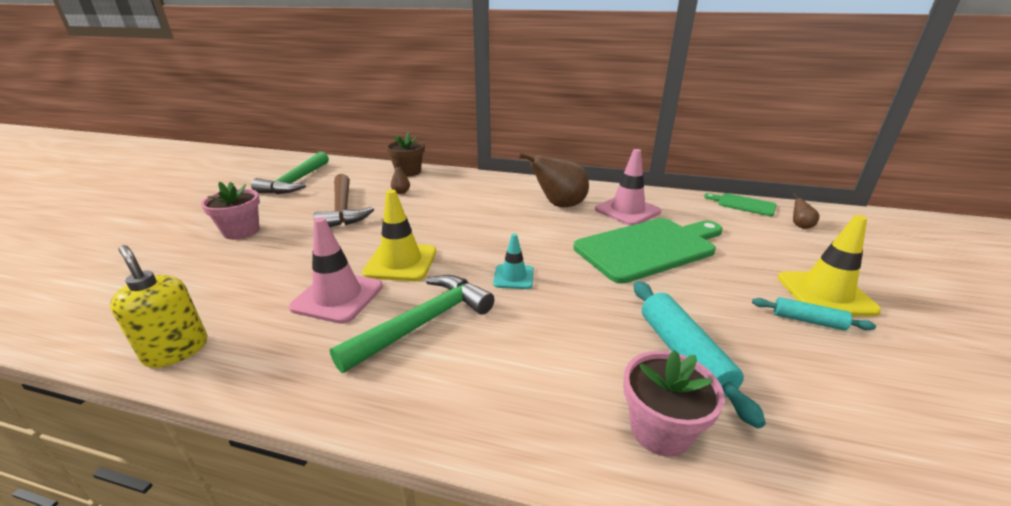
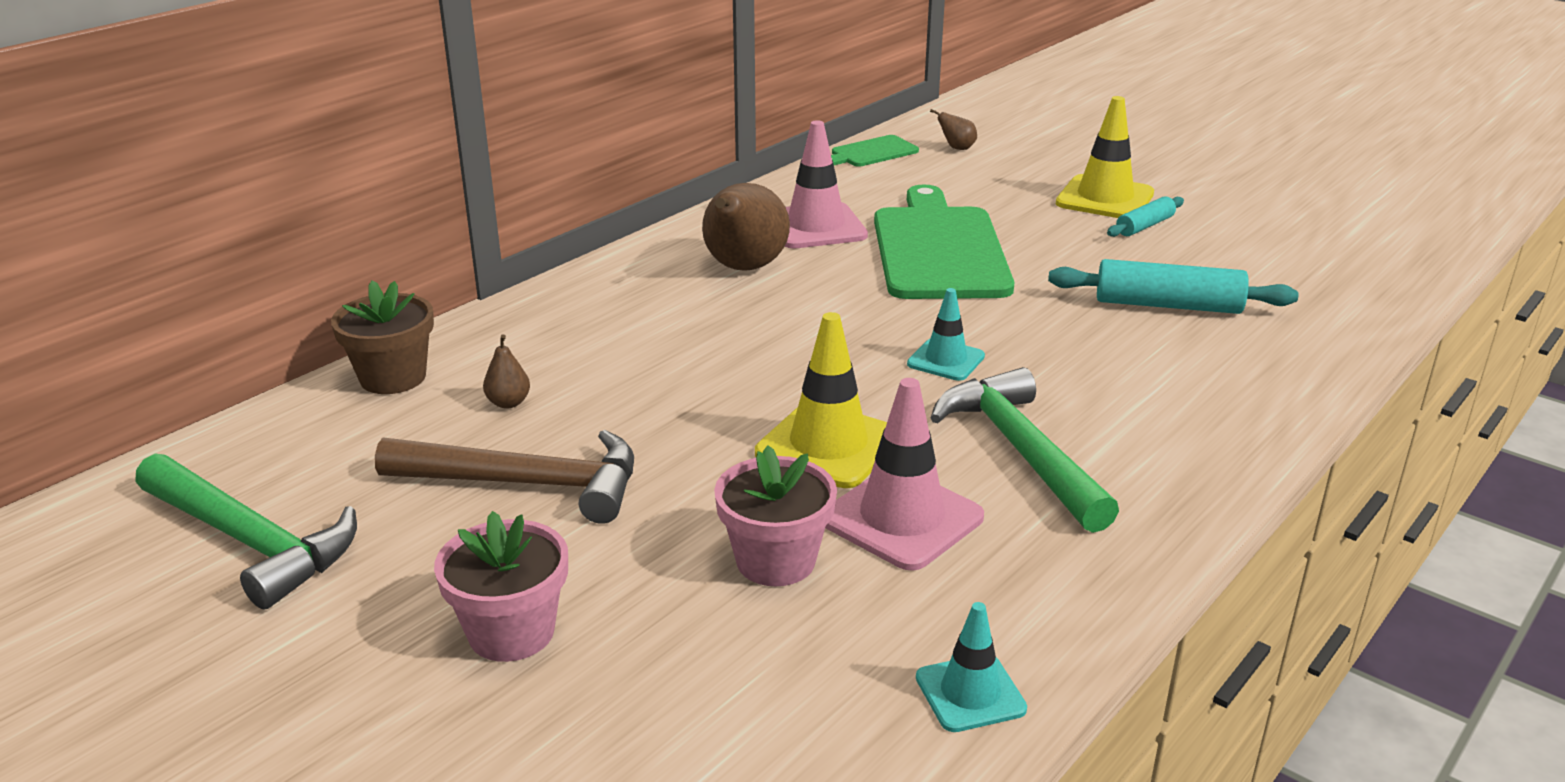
camera: 65 degrees left, 0 degrees up
(176, 350) = (970, 693): yellow soap dispenser -> turquoise traffic cone
(660, 430) = (1269, 353): pink flower pot -> pink flower pot (776, 561)

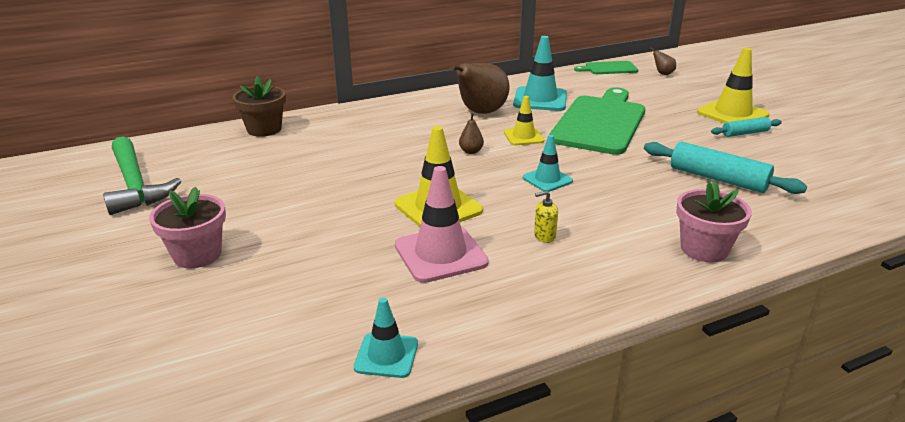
camera: 25 degrees right, 0 degrees up
(508, 403) = (303, 151): brown pear -> brown pear (471, 151)
(528, 484) = (274, 190): brown hammer -> none
(776, 561) = (353, 257): pink flower pot -> pink flower pot (704, 249)
(815, 227) = (540, 99): pink traffic cone -> turquoise traffic cone
(848, 297) = (523, 137): none -> yellow traffic cone
(1020, 451) = (544, 236): green hammer -> yellow soap dispenser

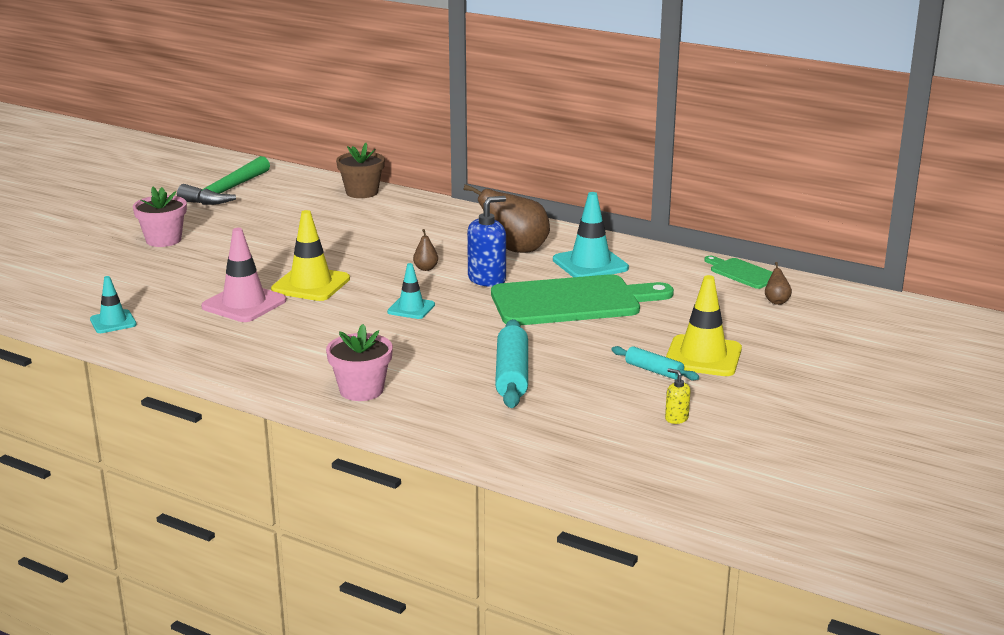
camera: 55 degrees right, 5 degrees down
(523, 137) = (487, 279): yellow traffic cone -> blue soap dispenser
(544, 236) = (310, 330): yellow soap dispenser -> yellow soap dispenser (676, 418)

